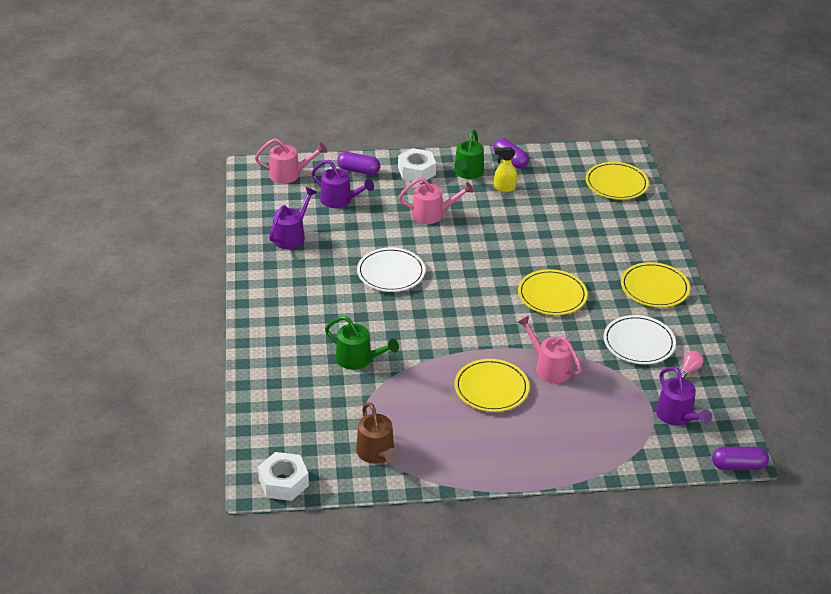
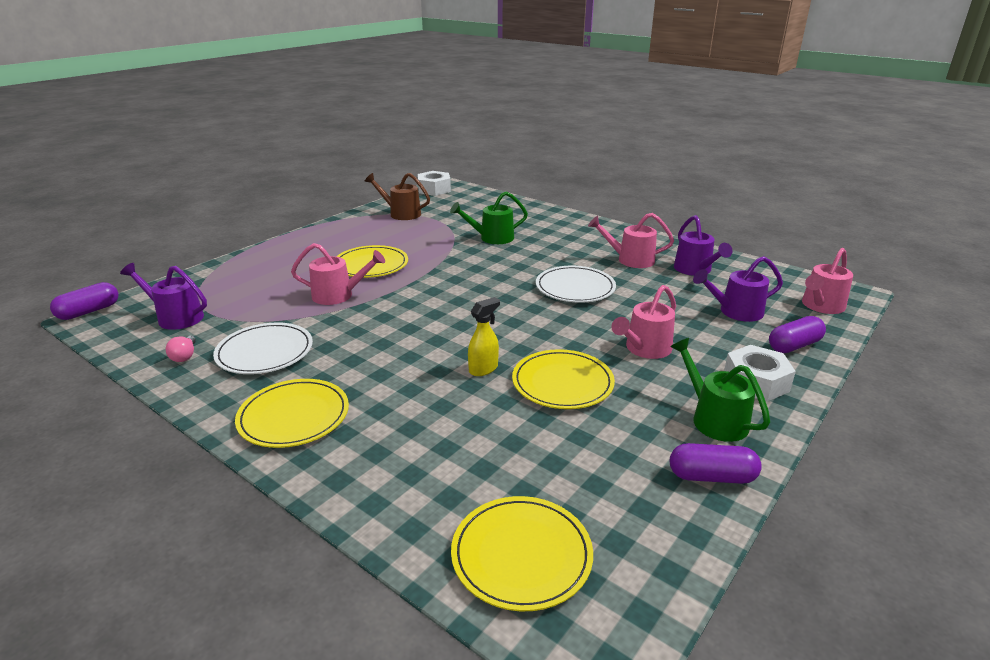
camera: 135 degrees right, 10 degrees down
(310, 270) = (630, 260): none -> pink watering can
(504, 188) = (642, 428): yellow spray bottle -> yellow spray bottle (484, 369)
(552, 295) = (407, 345): yellow plate -> yellow plate (562, 383)

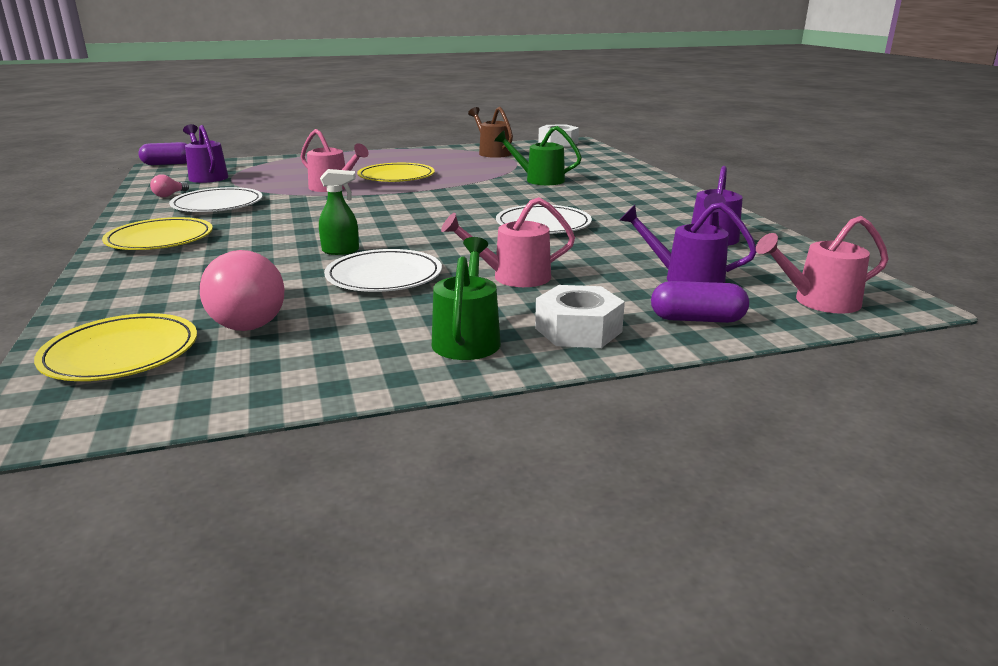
camera: 35 degrees right, 5 degrees down
(484, 369) = (341, 251): yellow spray bottle -> green spray bottle
(551, 468) = (253, 318): none -> pink light bulb
(562, 383) = (384, 276): yellow plate -> white plate
(630, 260) = (651, 218): pink watering can -> none
(711, 477) = (369, 371): purple capsule -> none

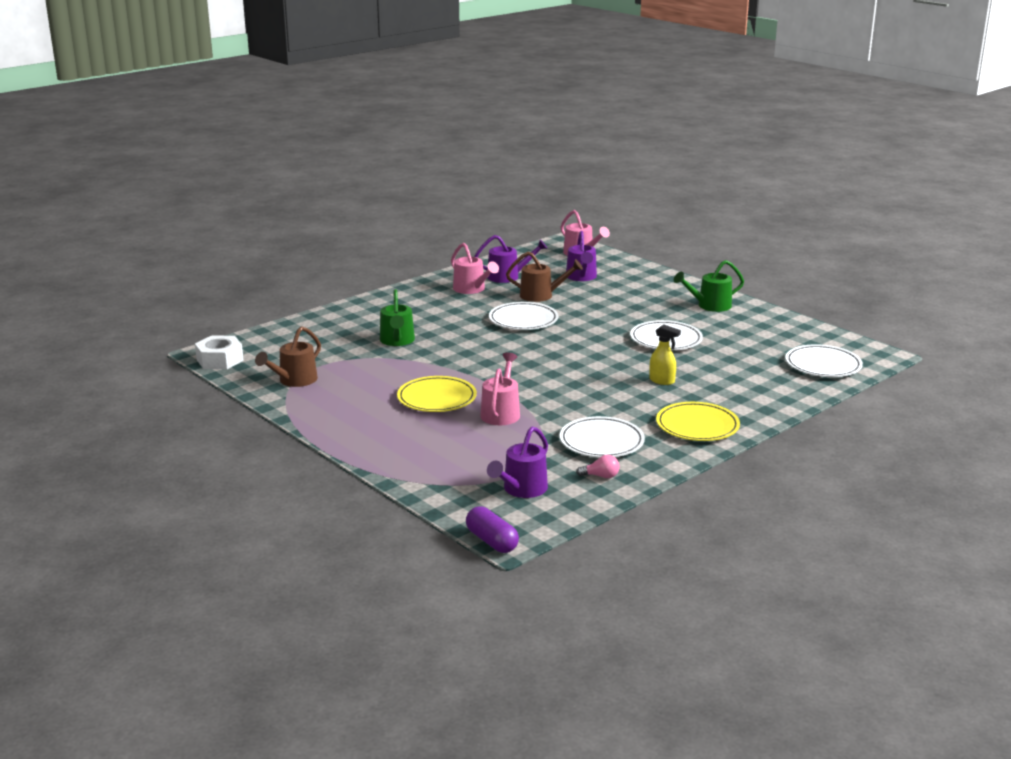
camera: 115 degrees left, 0 degrees up
(121, 353) = (823, 365): yellow plate -> white plate
(253, 318) = (754, 351): pink light bulb -> none
(278, 248) = (662, 381): none -> yellow spray bottle
(341, 251) = (644, 361): green spray bottle -> none
(513, 277) = (627, 311): pink watering can -> pink watering can (472, 289)
(578, 330) = (672, 289): white nut -> none
(621, 244) = (541, 295): none -> brown watering can
(697, 319) = (632, 271): purple capsule -> none

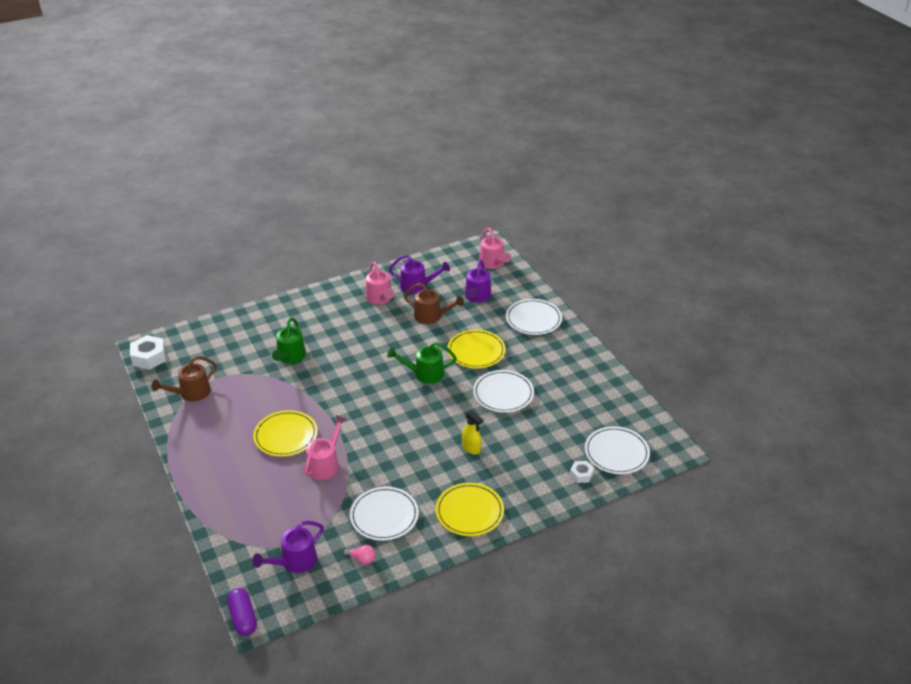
camera: 15 degrees right, 15 degrees up
(523, 319) = (401, 346): white plate -> white plate (533, 319)
(611, 314) = (476, 351): none -> yellow plate
(709, 306) = (563, 354): green watering can -> green watering can (424, 374)
(798, 384) = (581, 474): none -> white nut

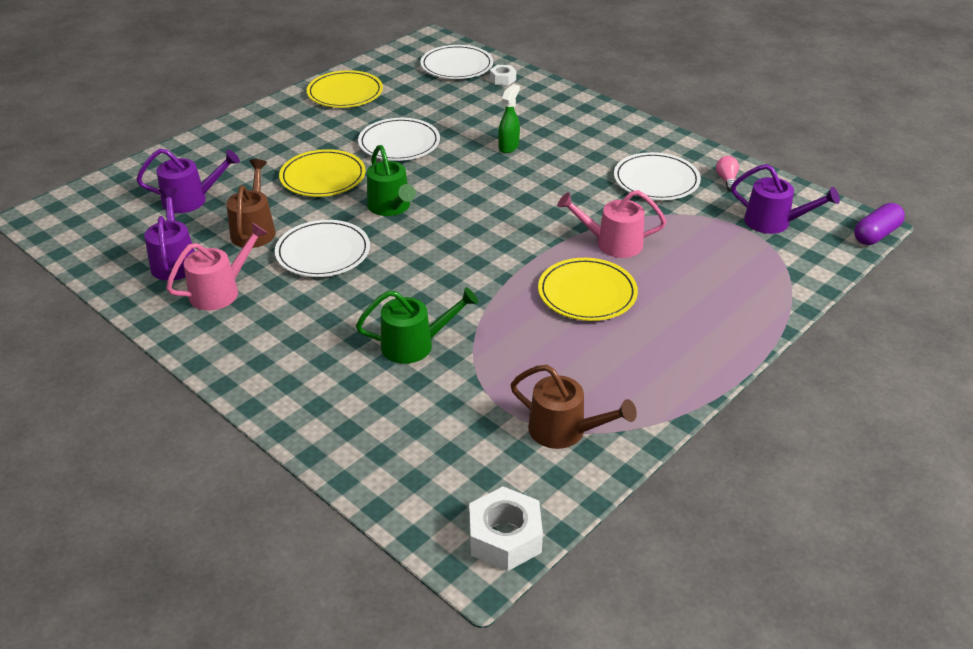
camera: 110 degrees left, 0 degrees up
(469, 511) = (605, 130): yellow plate -> yellow plate (345, 93)
(471, 448) = (509, 147): yellow spray bottle -> green spray bottle
(493, 264) = (96, 202): pink watering can -> none
(533, 319) = (233, 147): white plate -> white plate (323, 252)

